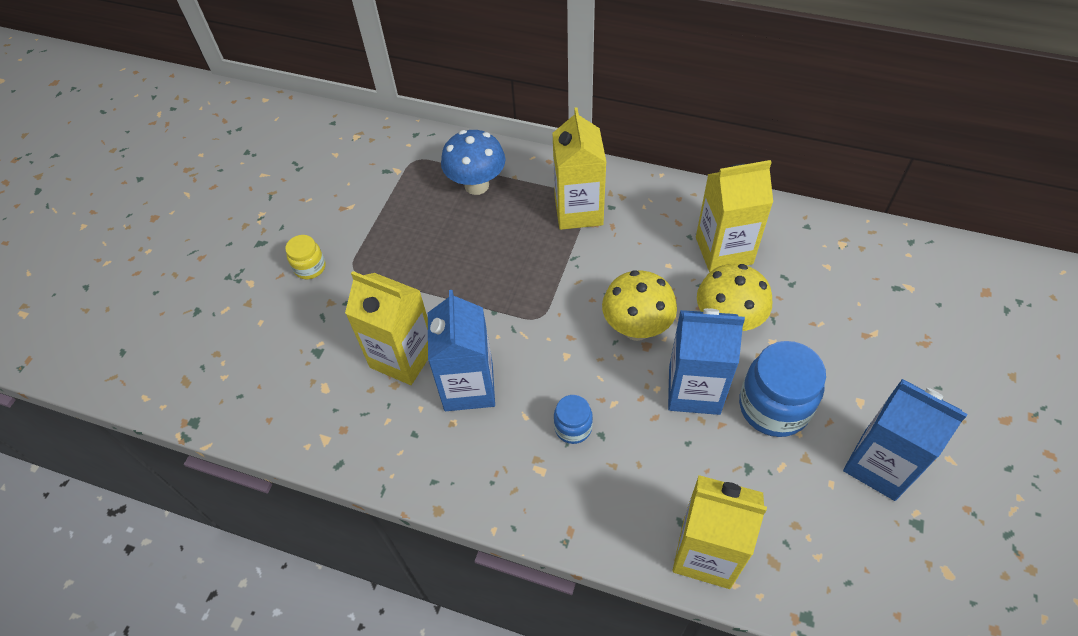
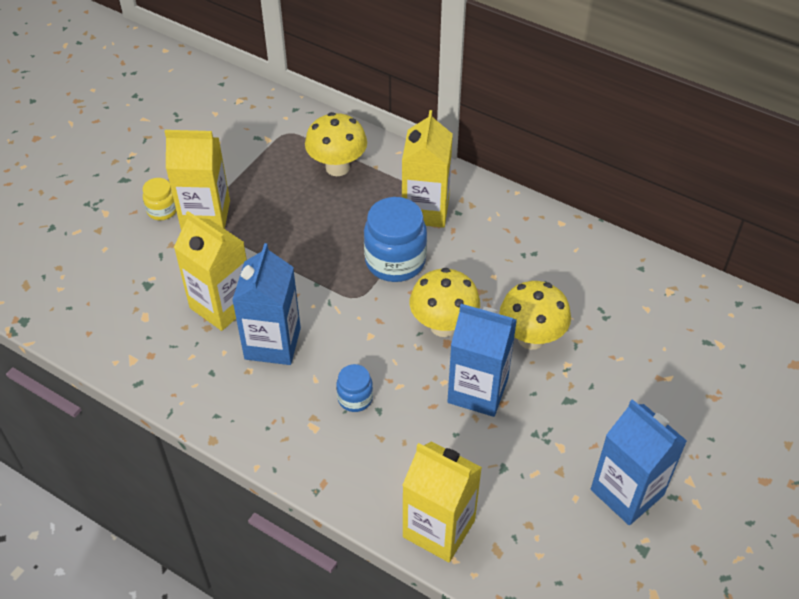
camera: 10 degrees right, 5 degrees down
(476, 185) = (337, 167): blue mushroom -> yellow mushroom
(724, 250) = (551, 274): yellow carton -> yellow carton (205, 215)
(773, 407) = (546, 421): blue jar -> blue jar (395, 261)

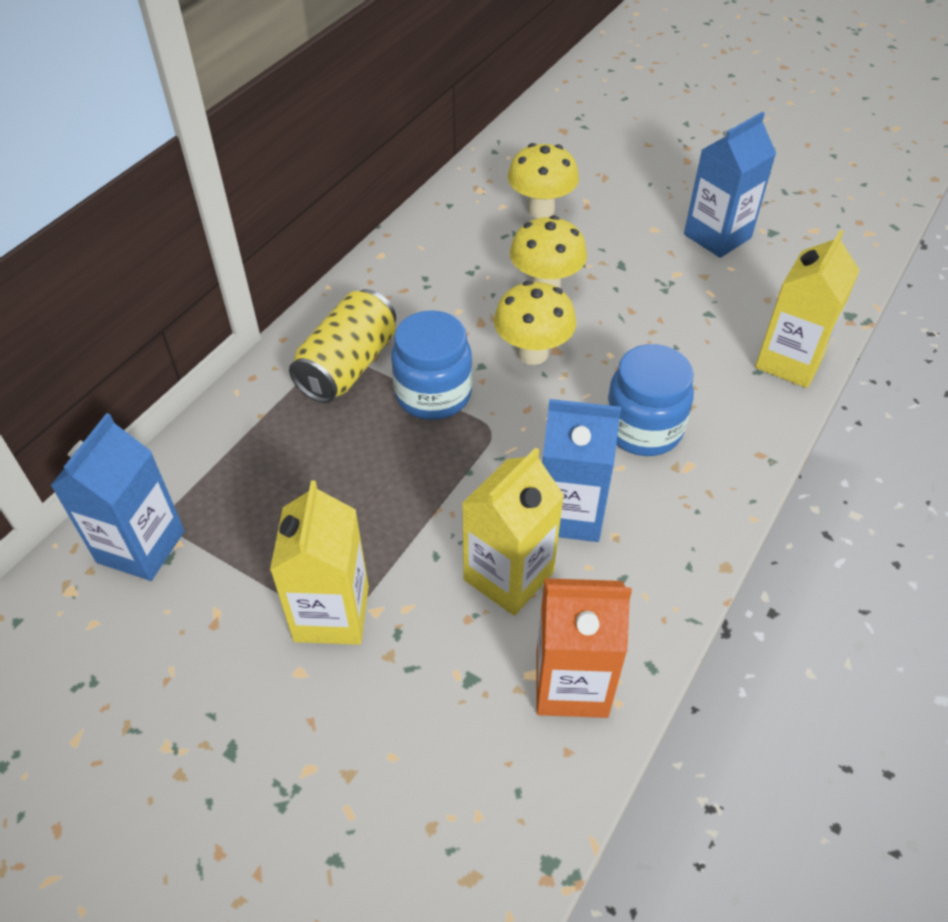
camera: 90 degrees left, 0 degrees up
(134, 337) = (571, 683): none -> orange carton
(162, 210) = (314, 678): yellow jar -> none
(337, 167) = (255, 456): yellow mushroom -> yellow mushroom (541, 210)
(355, 398) = (643, 429): blue jar -> blue jar, size x1.90
(425, 210) = (348, 366): yellow carton -> yellow can
(478, 390) = (618, 328): blue carton -> blue carton (141, 546)

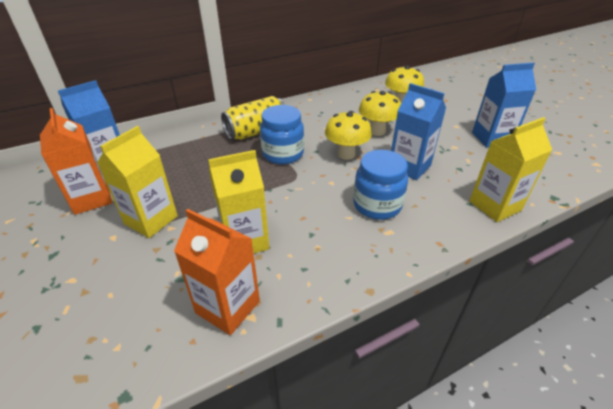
camera: 30 degrees right, 10 degrees down
(186, 627) = (91, 199): none -> orange carton
(570, 513) = (303, 226): blue carton -> blue carton (409, 167)

